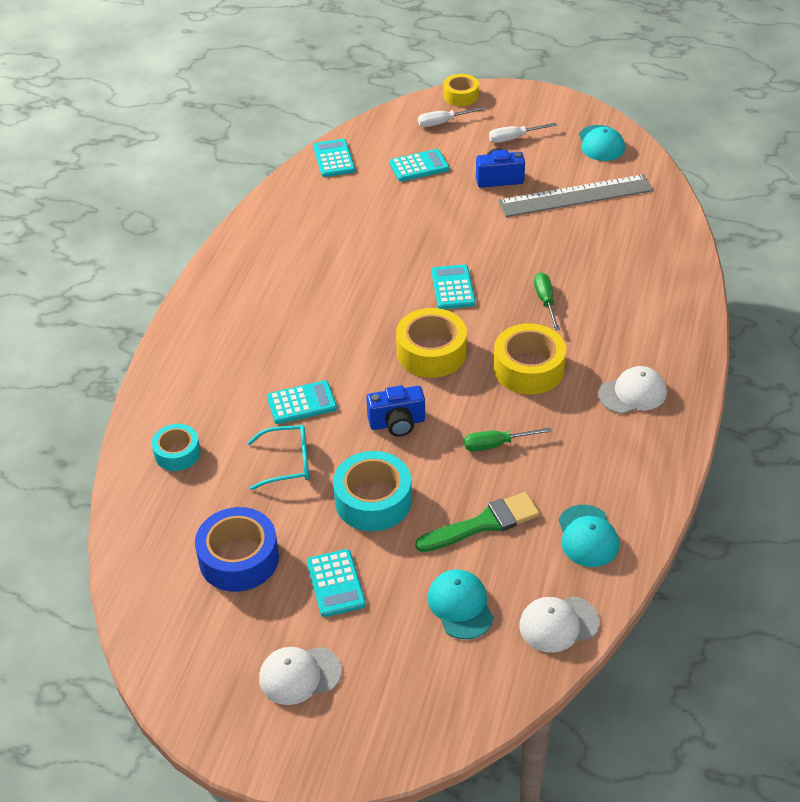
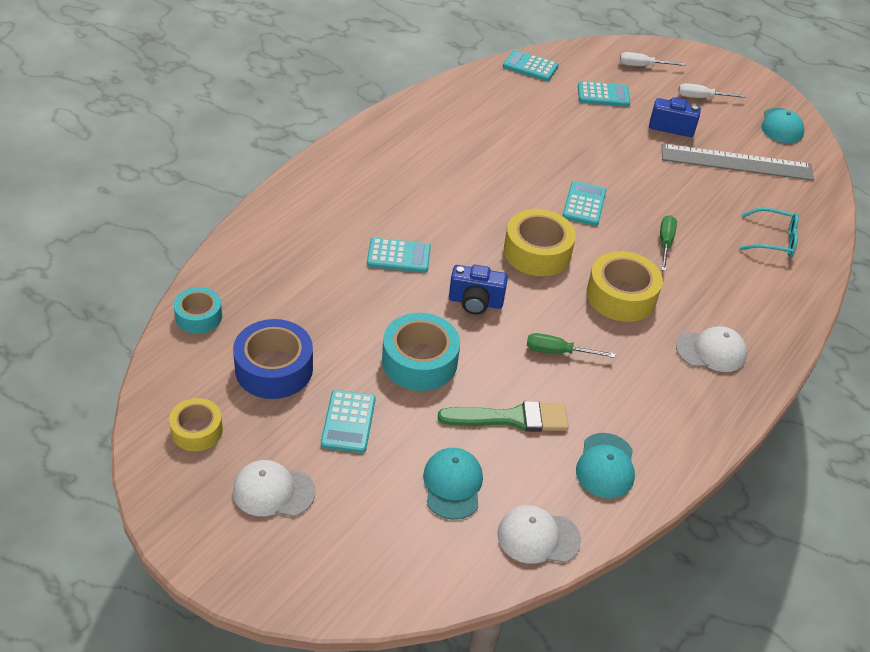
camera: 15 degrees right, 0 degrees up
(177, 453) = (269, 261): turquoise tape -> turquoise tape (199, 316)
(287, 463) = (360, 302): turquoise glasses -> turquoise glasses (773, 240)
(333, 159) = (530, 66): turquoise calculator -> turquoise calculator turned 75 degrees counterclockwise
(461, 96) = (669, 49): yellow tape -> yellow tape (197, 430)

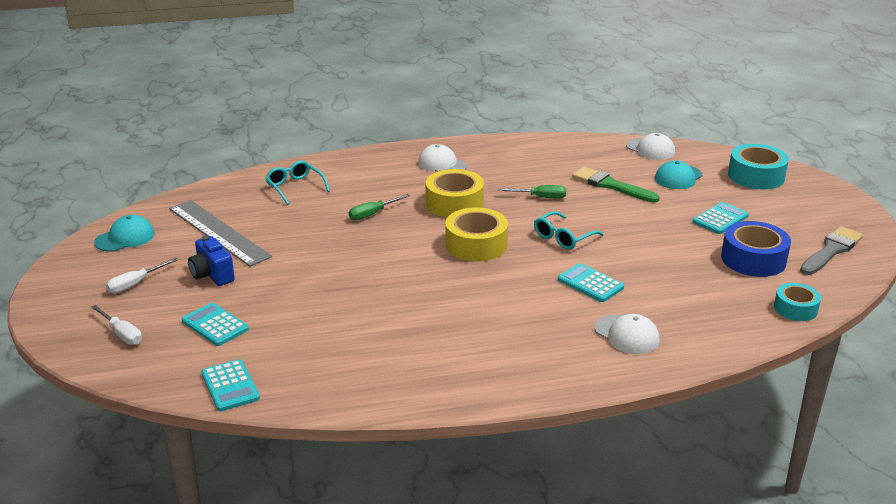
camera: 135 degrees left, 15 degrees down
(197, 430) = (831, 250): yellow tape -> grey brush
(273, 491) = (794, 210): white cap -> white cap (627, 335)
(419, 361) = (641, 226): turquoise tape -> turquoise tape (756, 176)
(475, 302) = (563, 237): blue camera -> turquoise glasses
(558, 352) = (540, 197): green screwdriver -> green screwdriver turned 45 degrees counterclockwise
(584, 204) = (390, 256): turquoise calculator -> none
(605, 466) = (579, 154): turquoise cap -> none
(702, 98) = (135, 284): white screwdriver -> white screwdriver turned 90 degrees clockwise

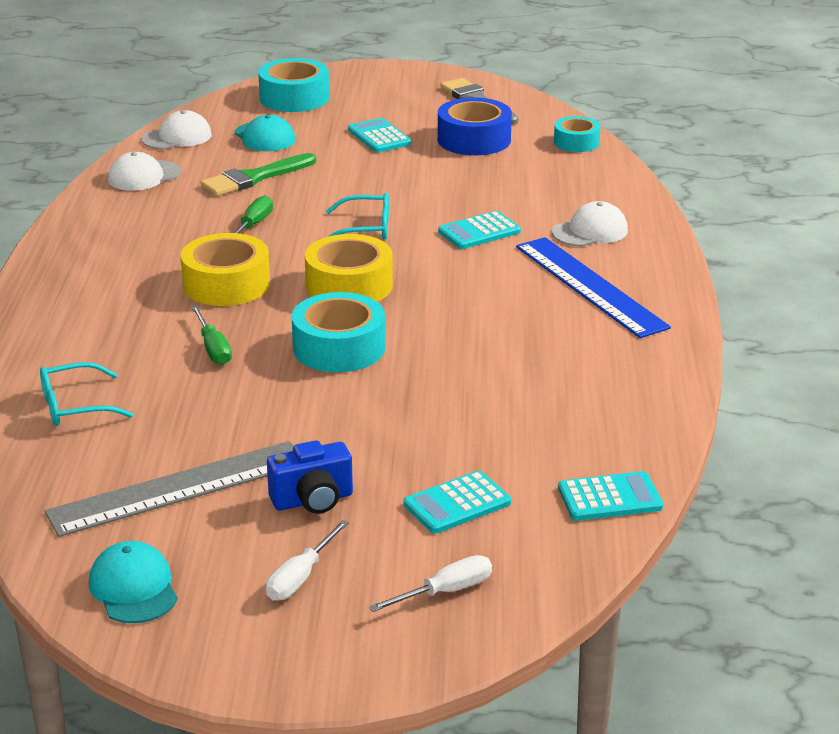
camera: 75 degrees left, 0 degrees up
(135, 284) = (300, 577): white screwdriver -> white screwdriver turned 60 degrees clockwise
(391, 254) = (339, 347): none -> turquoise tape
(442, 164) = (100, 277): white cap -> white cap (144, 176)
(531, 345) = (590, 286): none -> blue ruler
(563, 237) = (366, 228): turquoise glasses -> turquoise glasses turned 60 degrees counterclockwise

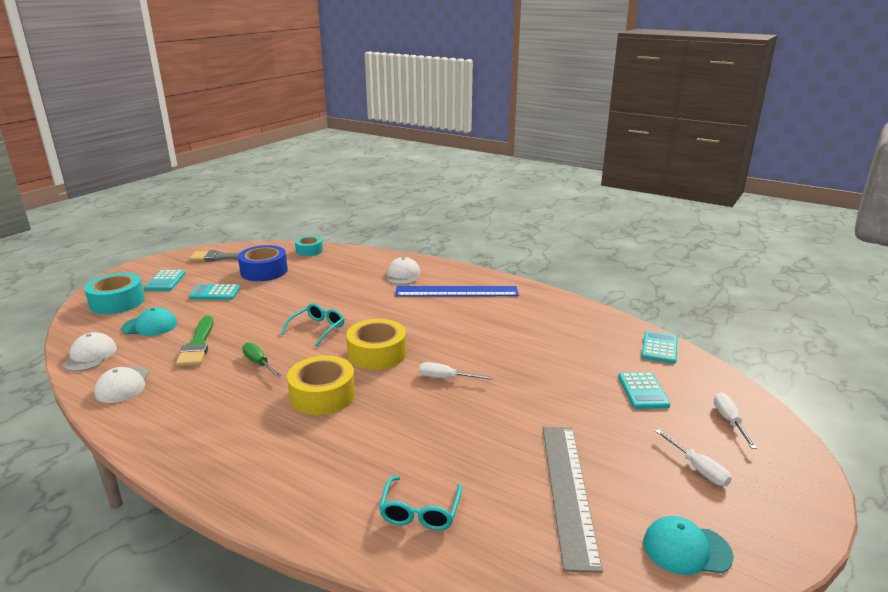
camera: 60 degrees left, 5 degrees down
(213, 348) = (400, 424): green screwdriver -> none
(313, 500) = (613, 438): blue camera -> none
(339, 347) = (446, 378): turquoise tape -> white screwdriver
(479, 232) = (366, 300): turquoise calculator -> turquoise calculator (165, 281)

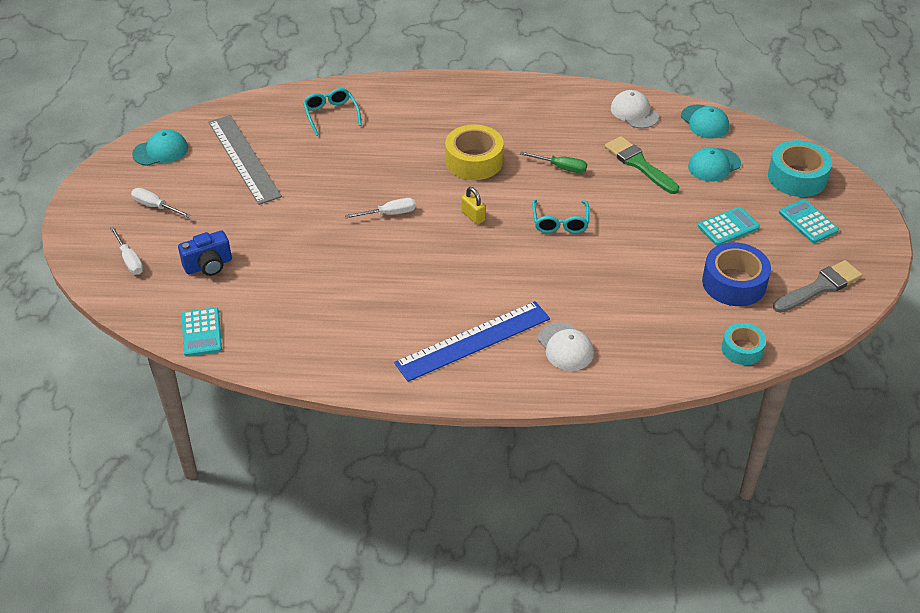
camera: 150 degrees right, 20 degrees up
(90, 356) = (704, 122): white cap -> turquoise cap
(377, 353) = (473, 216): yellow tape -> yellow padlock
(643, 391) = (208, 265): turquoise calculator -> blue camera

